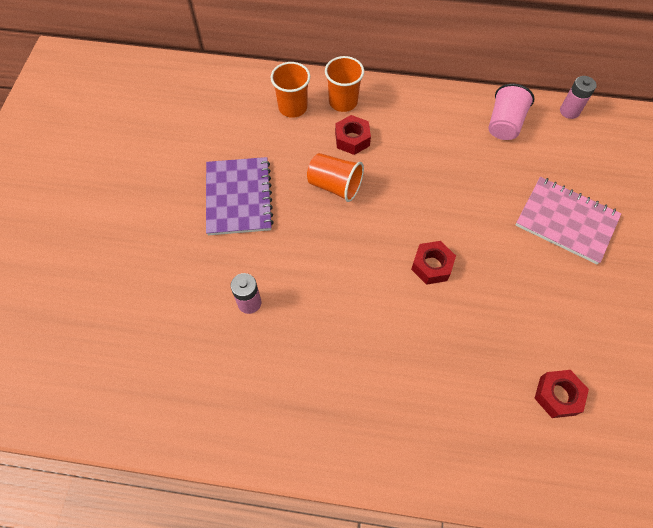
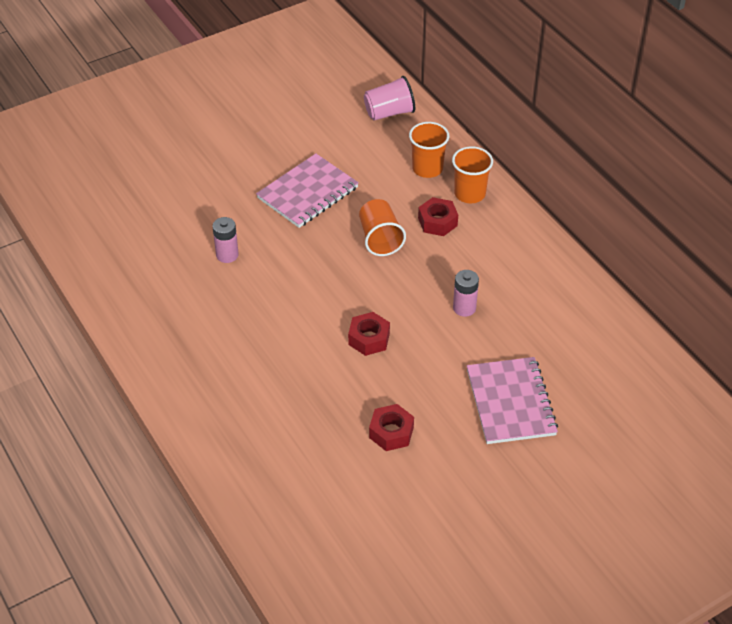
camera: 50 degrees right, 15 degrees down
(238, 197) = (307, 193): purple notebook -> pink notebook
(504, 124) = (571, 307): pink cup -> pink cup (389, 112)
(557, 395) = (332, 477): red nut -> red nut (391, 432)
(569, 111) = (643, 344): pink battery -> pink battery (464, 308)

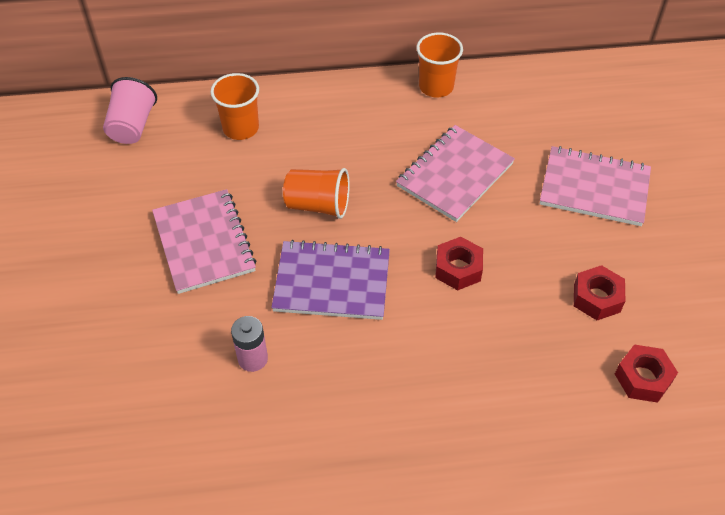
camera: 65 degrees left, 5 degrees up
(313, 272) = (332, 282): none -> purple notebook
(437, 222) = (323, 150): red nut -> red nut (643, 378)
(464, 308) = (455, 175): pink battery -> pink notebook
(469, 194) = (300, 110): orange cup -> orange cup (436, 87)

